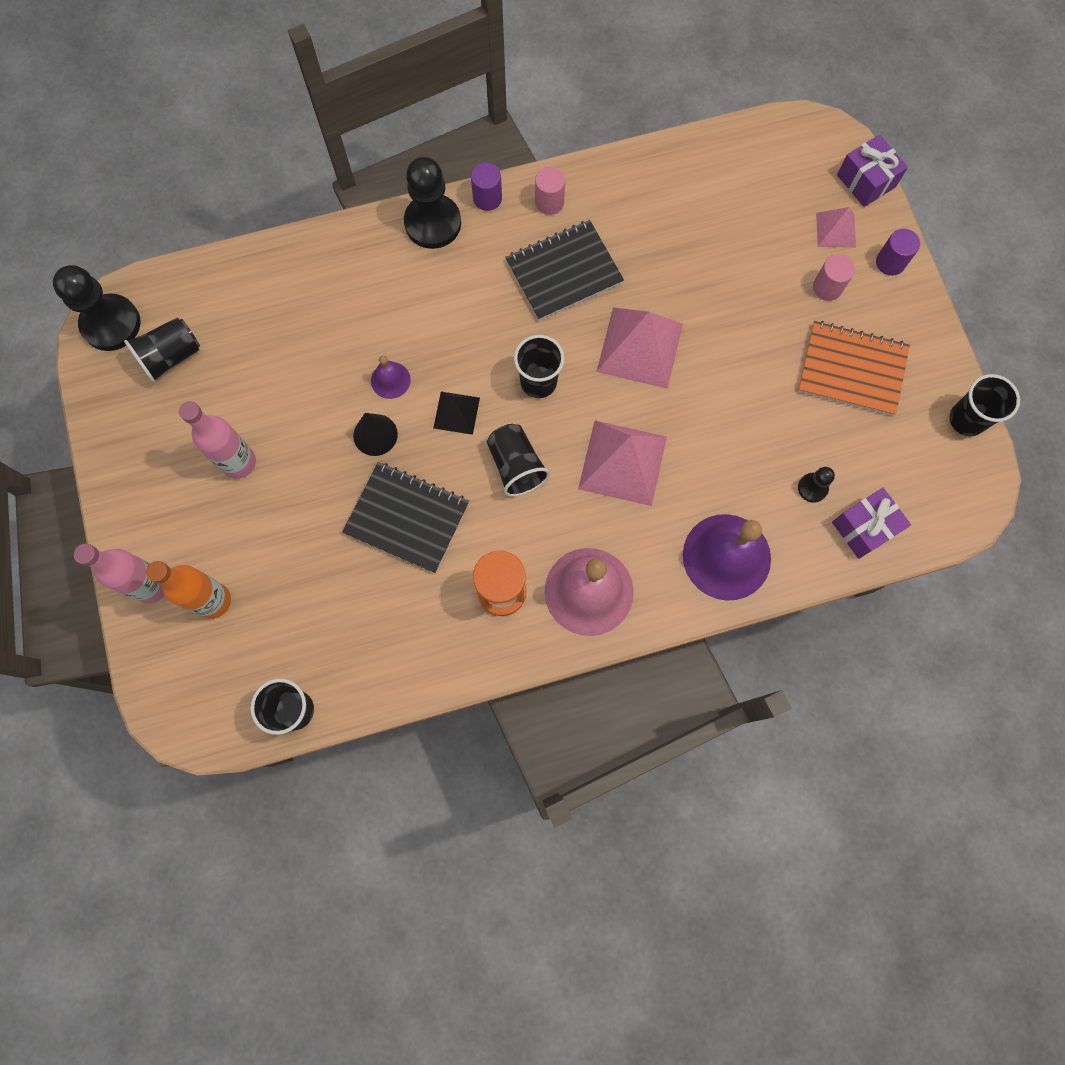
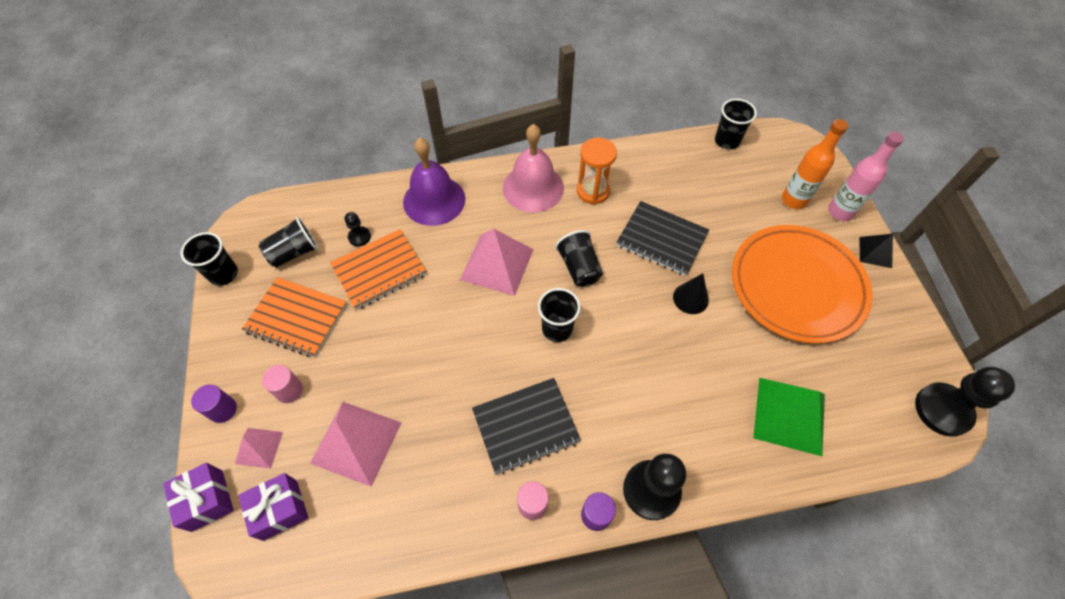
camera: 175 degrees left, 15 degrees down
(171, 357) = (877, 375): black cup -> black cup (294, 252)
(239, 462) = (796, 286): pink bottle -> orange plate
(280, 305) = (789, 415): none -> green pyramid
(390, 380) = (682, 340): purple bell -> none
(456, 413) = (625, 310): black pyramid -> black pyramid (875, 252)
(639, 347) = (468, 350): pink pyramid -> pink pyramid (356, 442)
(771, 441) = (379, 270): none -> orange notebook
(864, 528) = (332, 210): purple gift -> purple gift (280, 509)

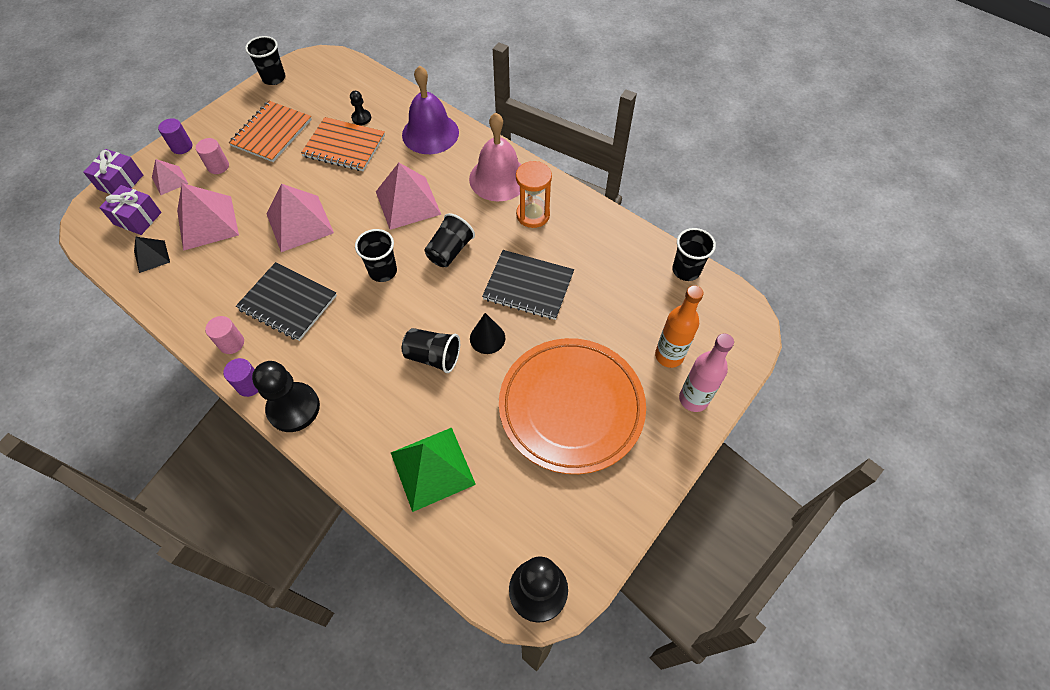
camera: 50 degrees right, 0 degrees up
(294, 252) = (319, 97): black cup -> black cup (433, 356)
(296, 318) = (272, 133): orange notebook -> orange notebook turned 45 degrees clockwise
(438, 361) = (299, 223): none -> pink pyramid
(661, 239) = (528, 286): black notebook -> black notebook turned 60 degrees counterclockwise
(875, 252) = (672, 451): black pyramid -> black pyramid (152, 256)

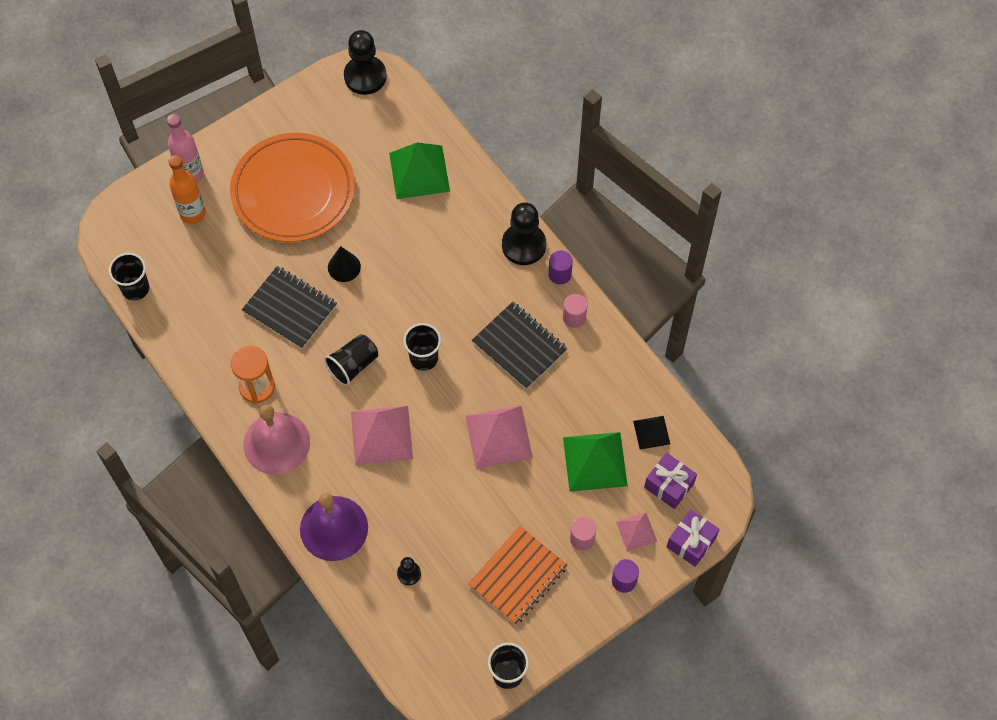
camera: 165 degrees left, 5 degrees up
(207, 223) = (595, 461): pink pyramid -> green pyramid
(344, 146) = (436, 533): orange notebook -> none
(433, 356) = (396, 261): black cup -> none

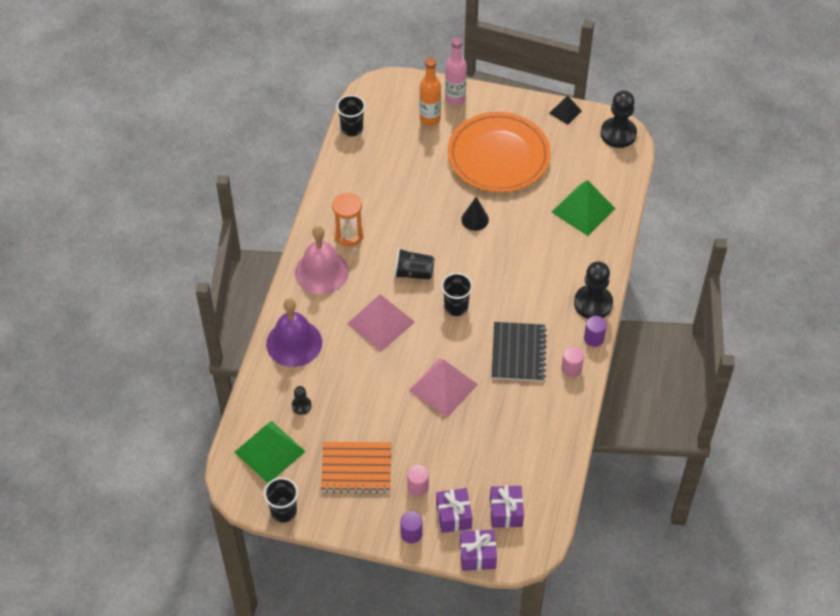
camera: 50 degrees right, 10 degrees down
(290, 308) = (417, 213): black notebook -> none
(595, 461) = (480, 455): green pyramid -> green pyramid (270, 451)
(636, 531) = (453, 516): pink pyramid -> purple gift
(651, 432) = (534, 474): black pyramid -> black pyramid (565, 112)

